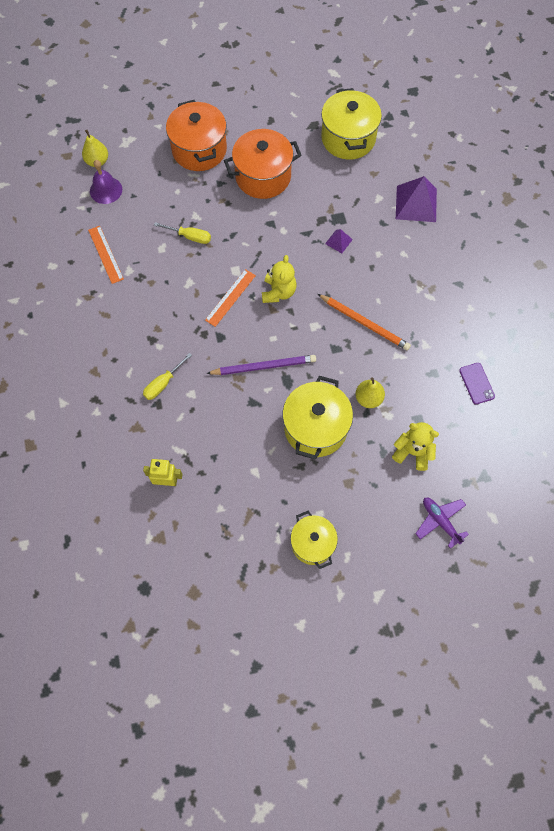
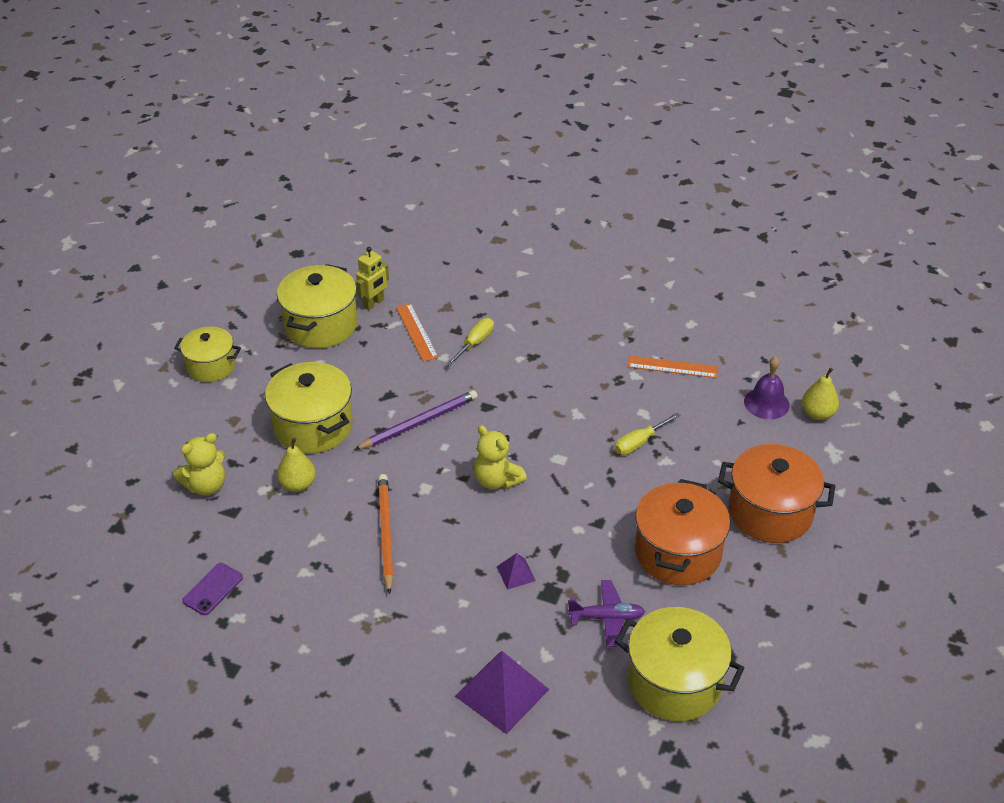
camera: 125 degrees right, 25 degrees down
(163, 383) = (475, 343): yellow screwdriver -> yellow screwdriver turned 45 degrees clockwise
(216, 501) = (321, 325): none -> yellow pot
(230, 297) = (527, 437): orange ruler -> orange ruler (416, 332)
(264, 366) = (419, 422): purple pencil -> purple pencil turned 150 degrees counterclockwise
(364, 323) = (385, 533): orange pencil -> orange pencil turned 105 degrees clockwise
(440, 521) = (121, 465): purple plane -> purple plane (606, 618)
(476, 383) = (213, 589): purple phone -> purple phone turned 75 degrees counterclockwise

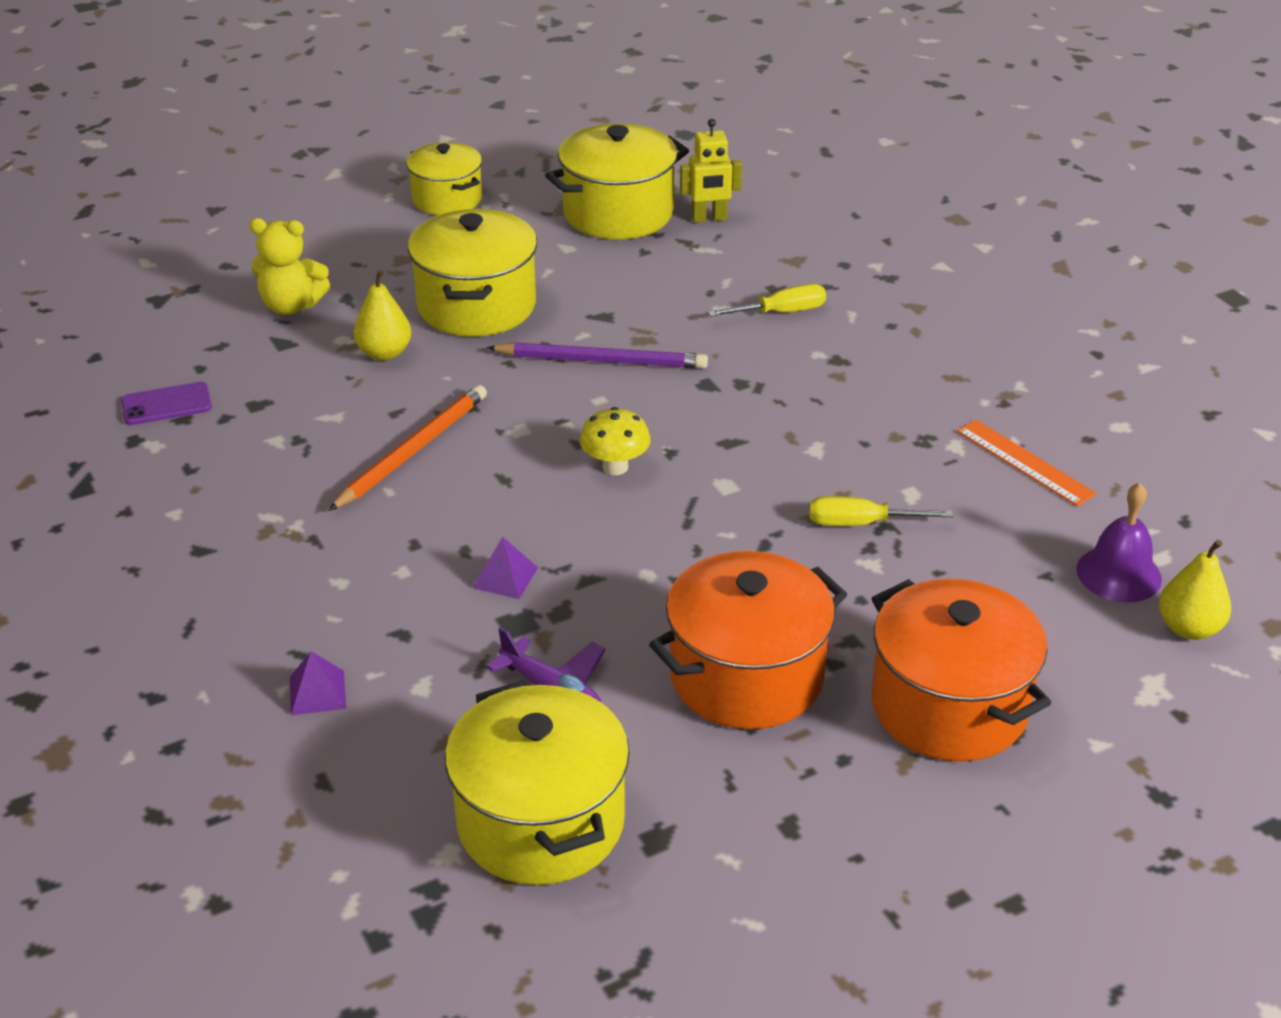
camera: 40 degrees right, 5 degrees down
(416, 332) = (723, 269): orange ruler -> none
(497, 480) = (615, 467): yellow teddy bear -> yellow mushroom
(502, 692) = (317, 692): purple pyramid -> purple pyramid, size x0.49

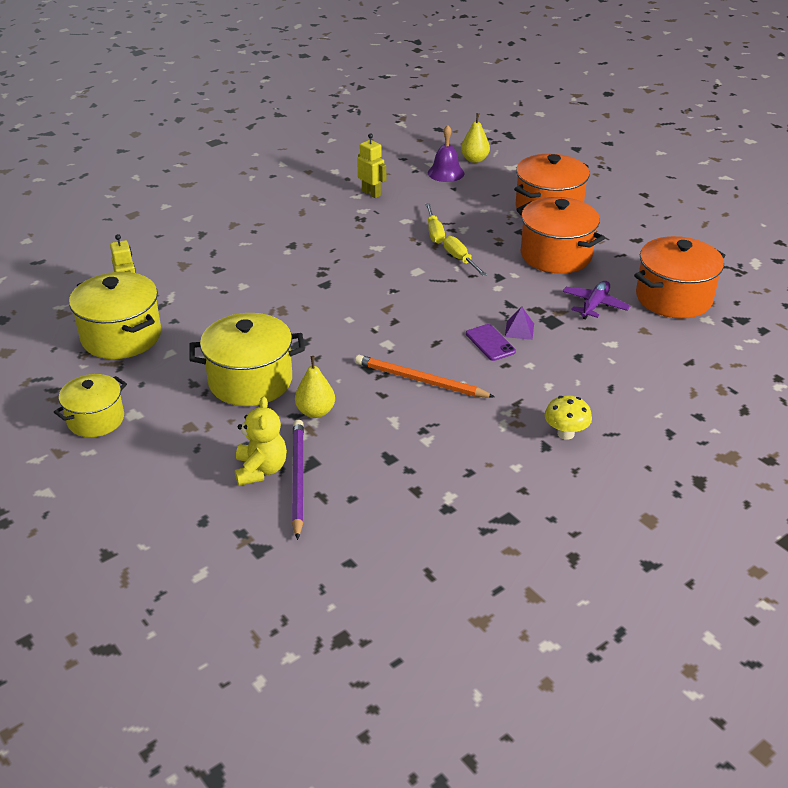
camera: 100 degrees left, 0 degrees up
(166, 404) = (401, 503): purple phone -> purple phone (490, 343)
(317, 692) = (634, 376): purple pyramid -> none
(540, 822) = (673, 298): yellow pot -> orange pot
(602, 361) = (308, 322): purple pencil -> purple pencil (297, 478)
(615, 467) = (412, 306): yellow mushroom -> yellow mushroom (565, 433)
(780, 312) = (244, 266): yellow screwdriver -> yellow screwdriver (460, 259)
(1024, 462) = (371, 193): orange ruler -> yellow robot

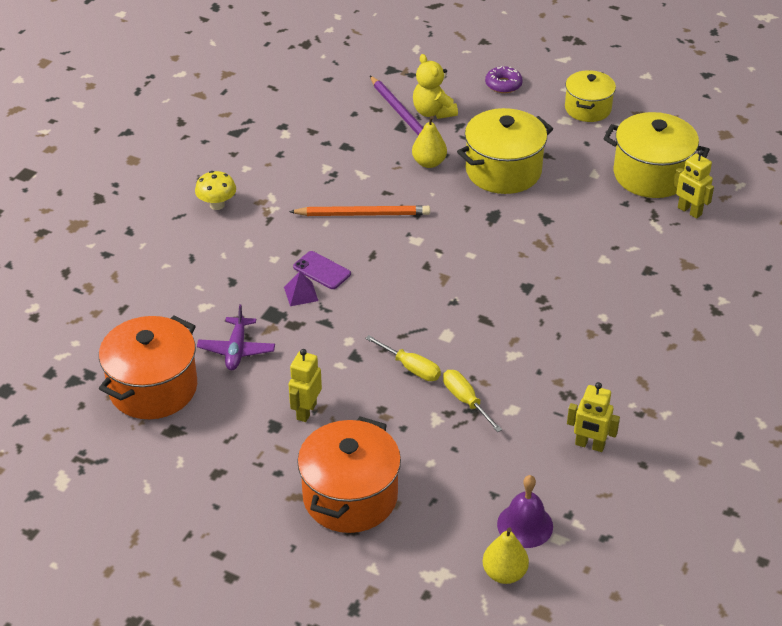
camera: 155 degrees right, 5 degrees up
(150, 480) = (503, 84): none -> purple donut
(556, 255) = (306, 411): orange pot -> yellow robot

